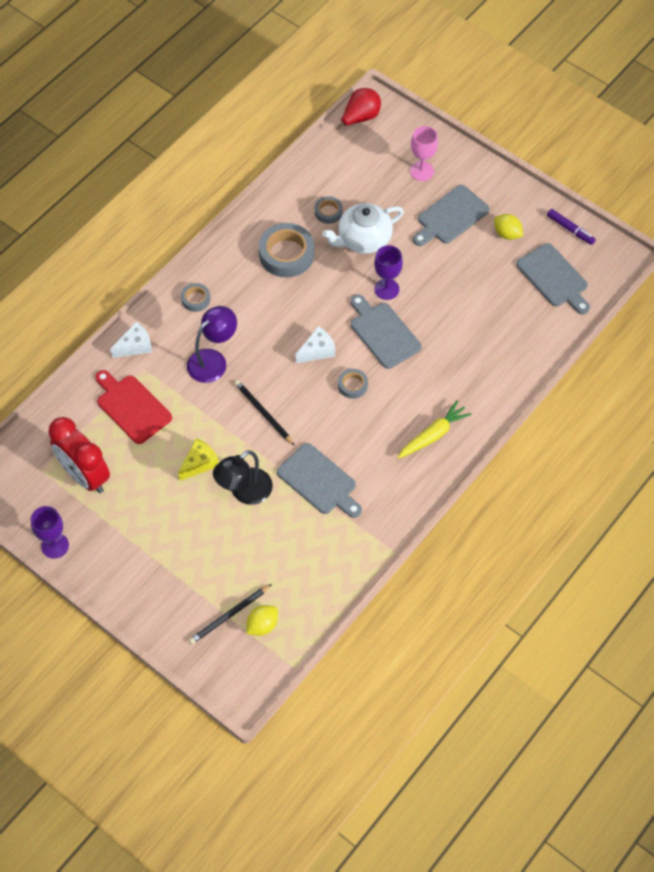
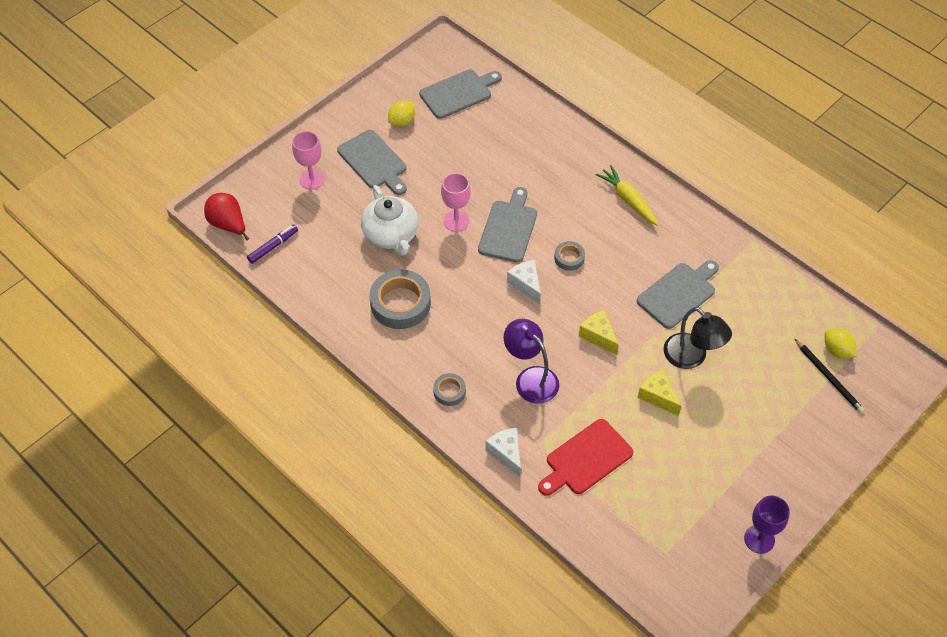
camera: 85 degrees left, 5 degrees down
(85, 476) = (672, 508): red clock -> none
(263, 413) = (598, 336): black pencil -> yellow cheese
(328, 212) = (350, 262): grey tape -> none
(383, 333) = (508, 228): grey cutting board -> grey cutting board turned 135 degrees clockwise
(386, 289) = (456, 221): purple goblet -> pink goblet
(570, 229) = (404, 75): purple marker -> purple marker (273, 247)

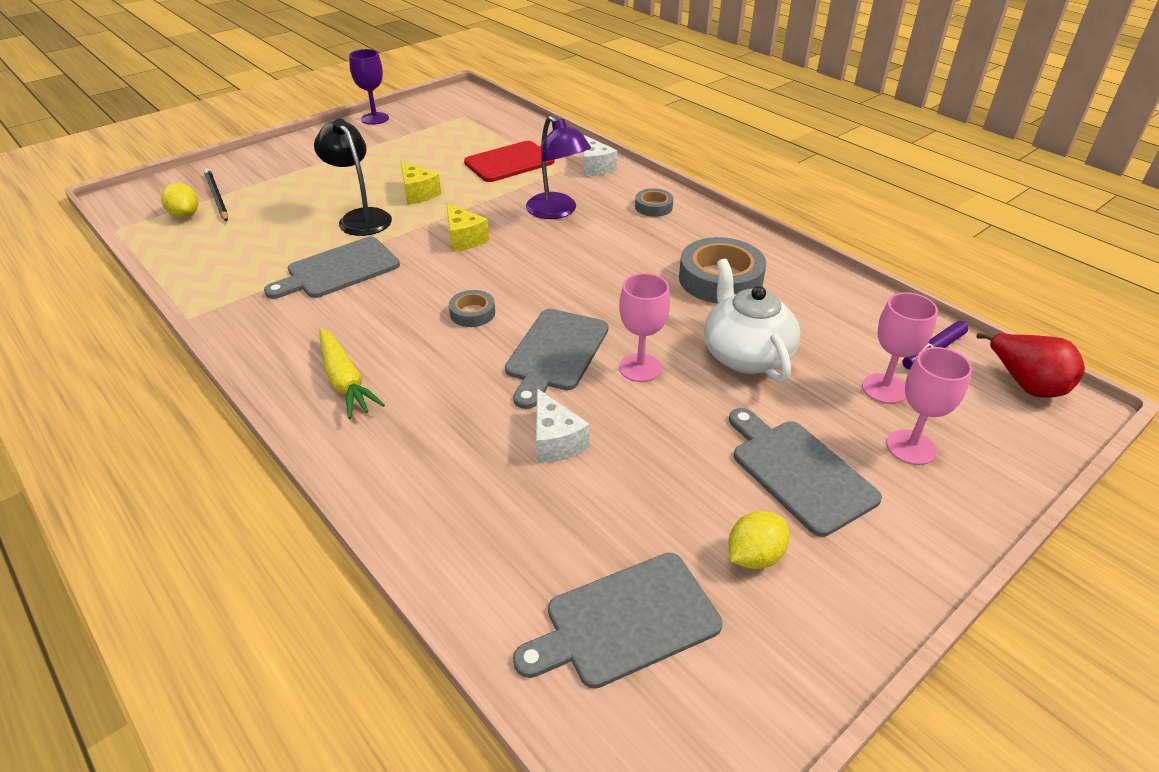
camera: 175 degrees left, 15 degrees down
(313, 216) = (884, 388): none -> pink goblet
(526, 284) = (544, 289): white cheese -> white cheese (555, 441)

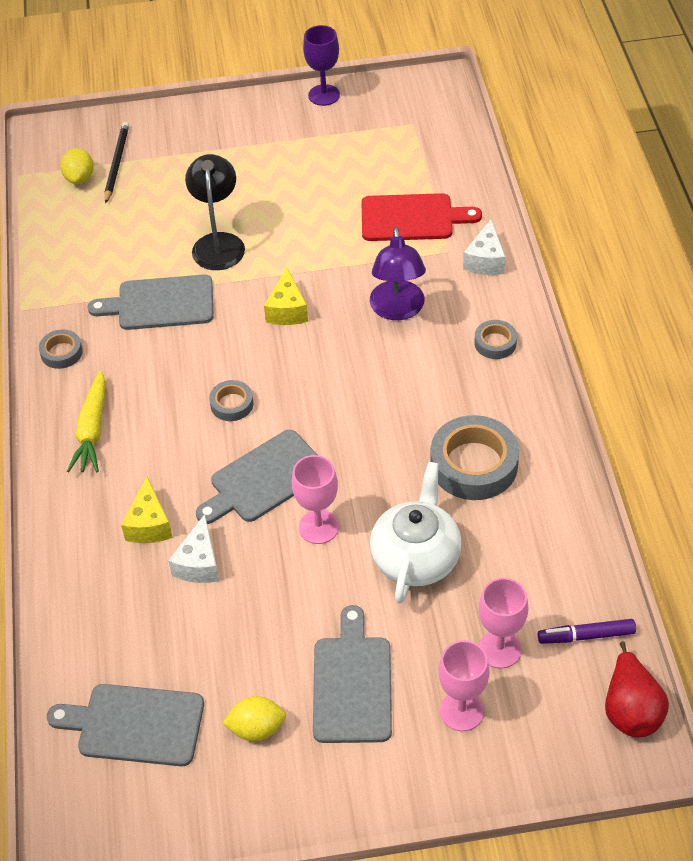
camera: 35 degrees right, 10 degrees up
(261, 334) = (61, 352): none -> grey tape
(418, 193) = (289, 230): yellow cheese -> yellow cheese (149, 524)

